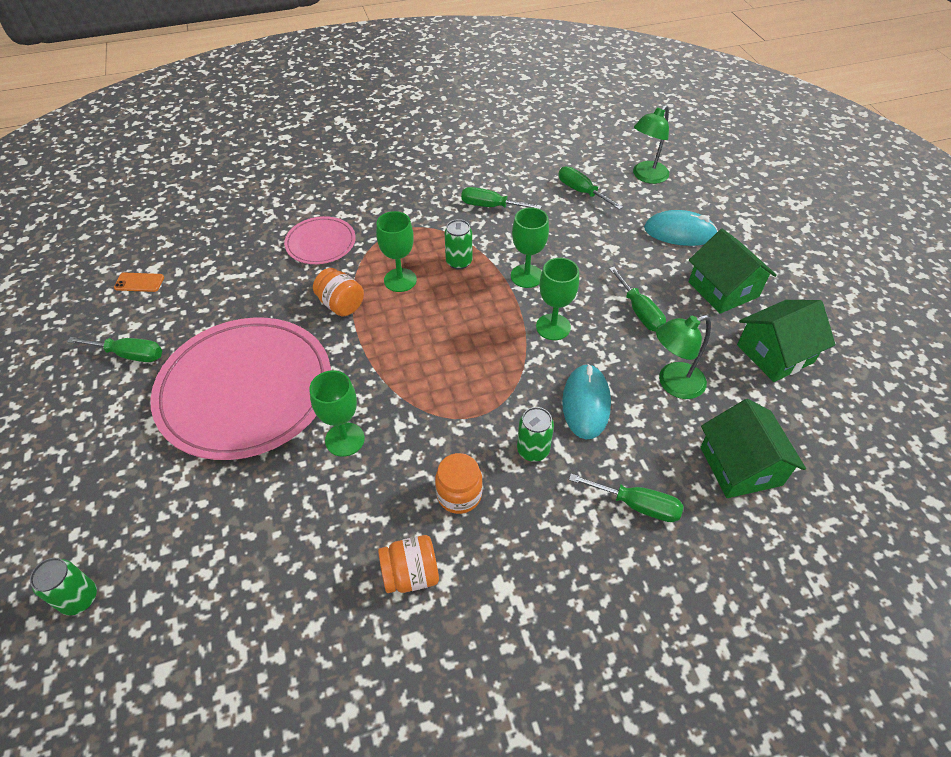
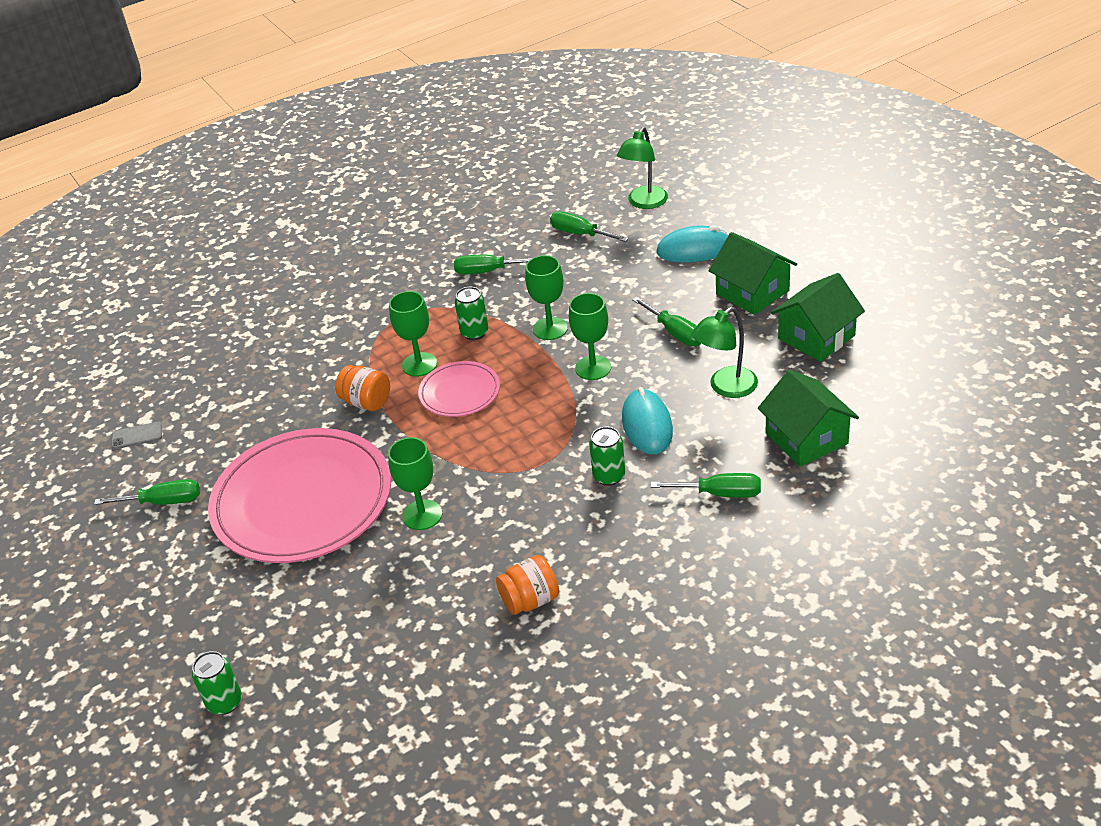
camera: 10 degrees left, 10 degrees down
(139, 282) = (137, 436): orange phone -> grey phone
(321, 243) = (318, 351): pink plate -> pink plate (459, 392)
(459, 494) = (551, 529): orange jar -> none

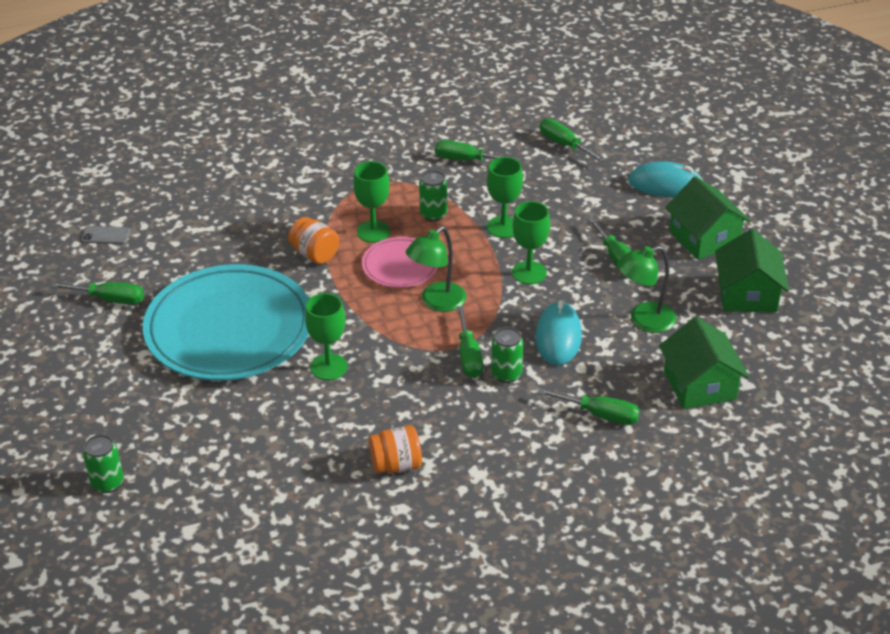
camera: 10 degrees right, 0 degrees up
(302, 501) = (229, 328): pink plate -> turquoise plate
(563, 467) = (468, 356): none -> green screwdriver
(644, 203) = (635, 129): green lamp -> green lamp (437, 302)
(816, 337) = (747, 294): green house -> green house turned 60 degrees counterclockwise

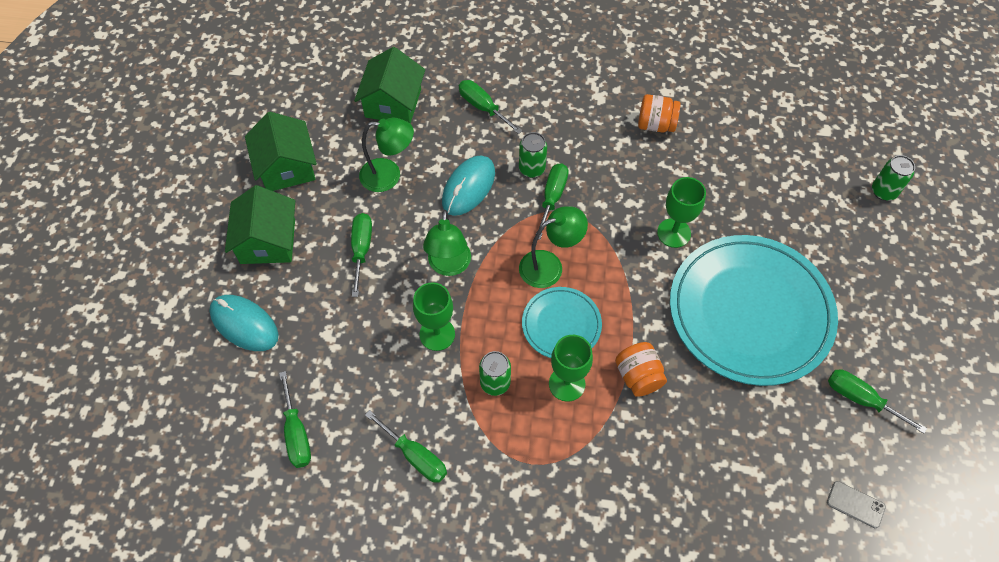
camera: 155 degrees left, 20 degrees up
(400, 266) = (561, 325): pink plate -> turquoise plate
(529, 273) = (449, 266): green goblet -> green lamp
(747, 294) = (286, 167): green house -> green house turned 45 degrees counterclockwise

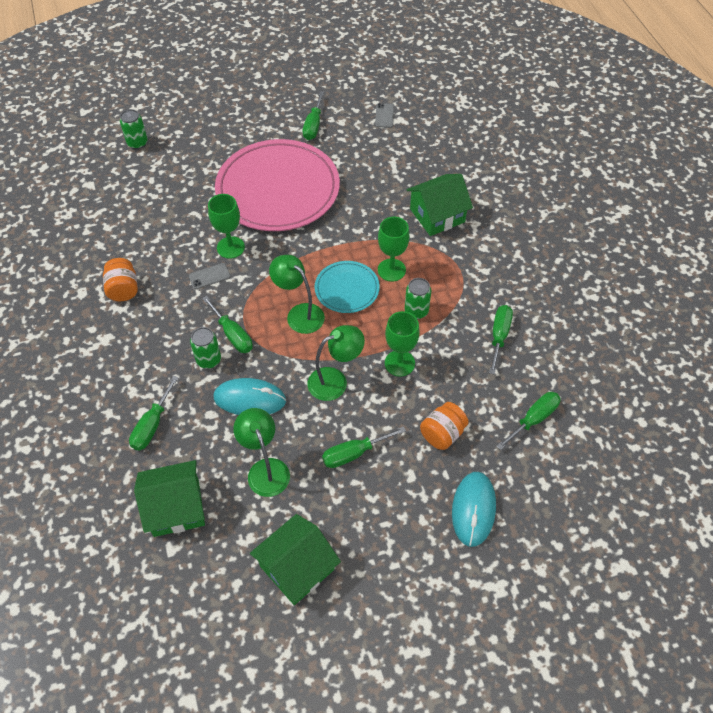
camera: 115 degrees left, 5 degrees down
(268, 241) = (385, 537): green house -> green house (437, 215)
(552, 198) = (233, 335): green screwdriver -> green screwdriver turned 120 degrees counterclockwise
(638, 376) = (362, 233): orange jar -> orange jar (442, 434)
(640, 201) = (209, 276): none -> grey phone
(750, 312) = (278, 189): turquoise plate -> pink plate

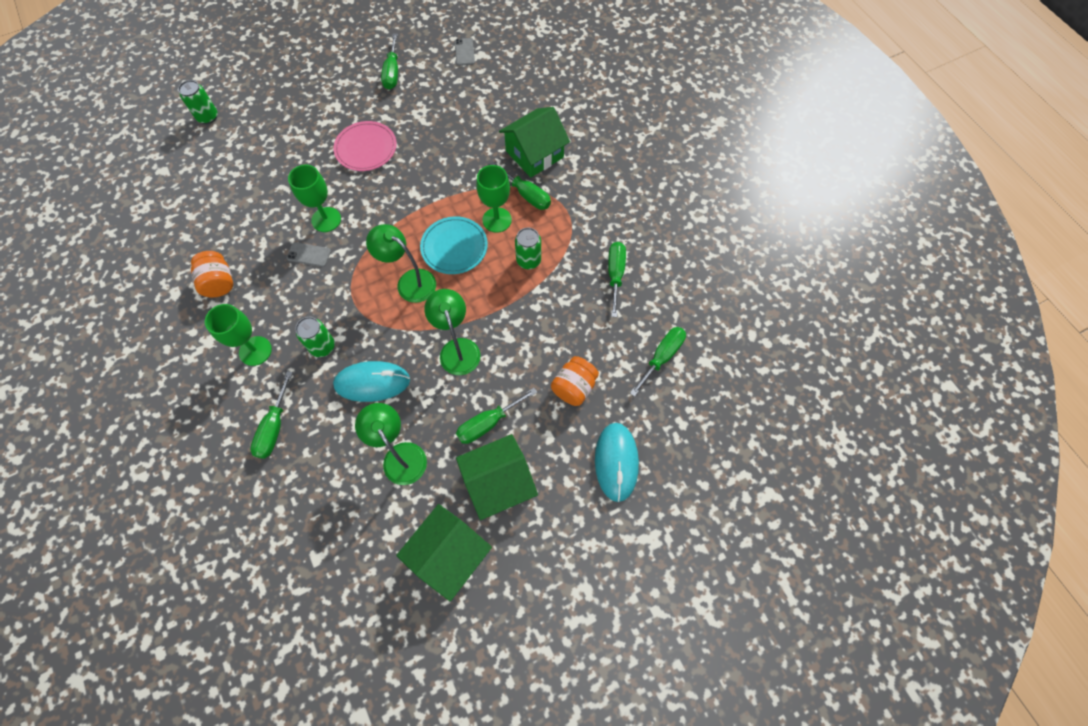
camera: 10 degrees left, 10 degrees up
(176, 507) = (314, 512): green house -> green house (498, 483)
(209, 276) = (309, 255): grey phone -> grey phone turned 45 degrees clockwise
(233, 335) = (343, 315): green screwdriver -> green screwdriver (526, 195)
(278, 189) = (366, 148): pink plate -> pink plate, size x0.48
(335, 381) = (457, 348): green lamp -> green lamp turned 75 degrees counterclockwise
(399, 363) = (520, 319): green goblet -> green goblet (255, 351)

